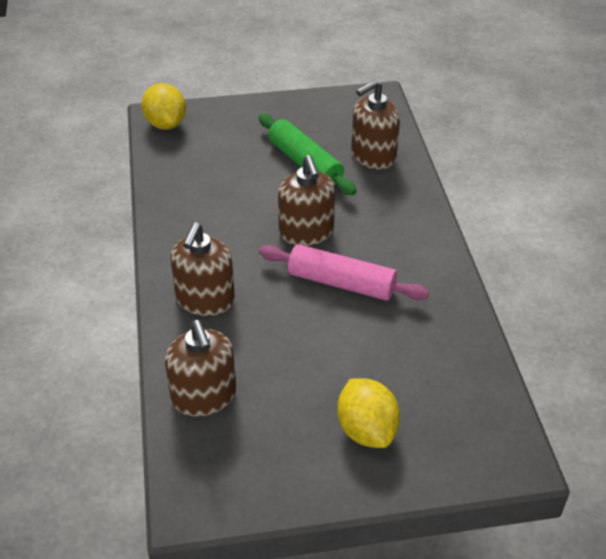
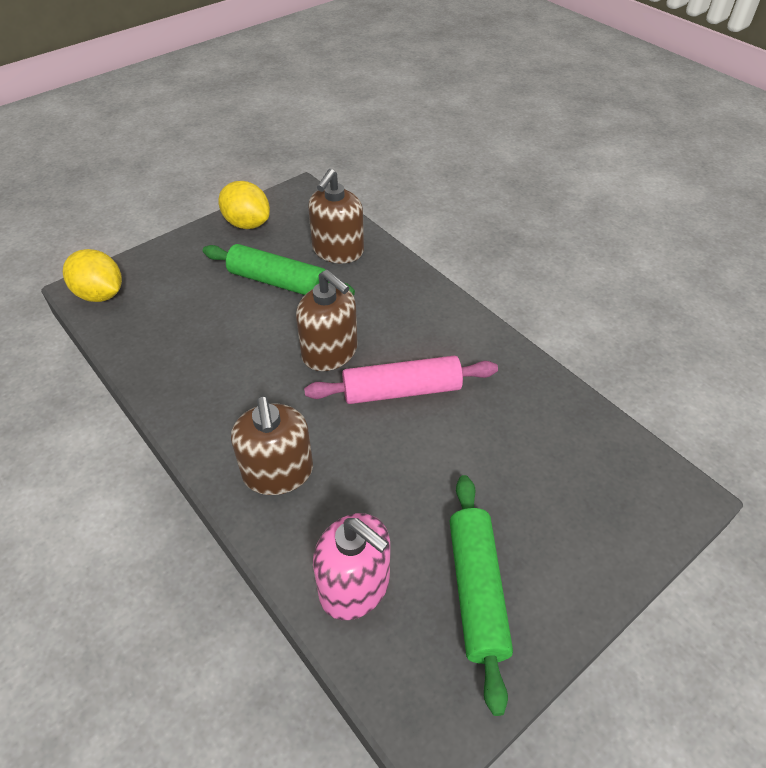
camera: 30 degrees left, 5 degrees up
(204, 396) = (355, 586): brown soap dispenser -> pink soap dispenser
(288, 441) = (476, 591): none -> green rolling pin
(366, 430) = (538, 535): yellow lemon -> yellow lemon (247, 223)

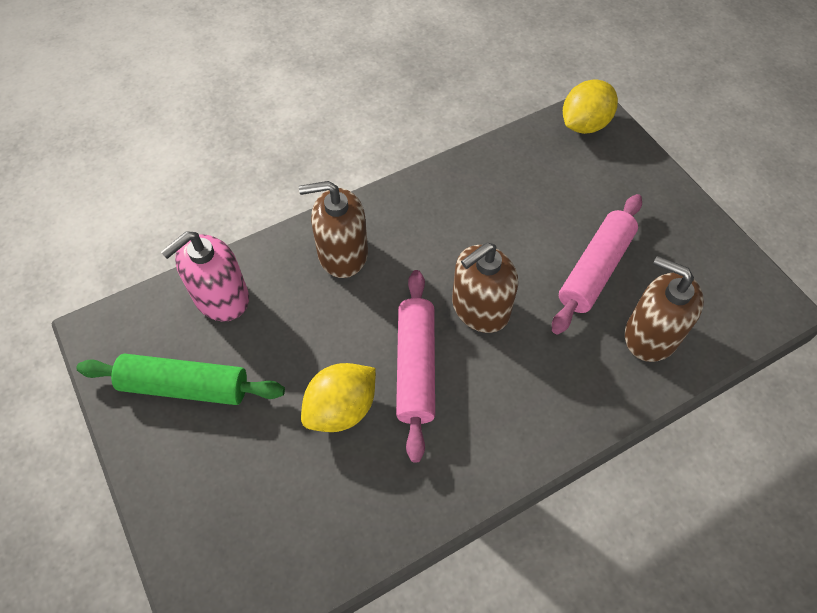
camera: 100 degrees right, 10 degrees up
(247, 223) = (703, 245): yellow lemon -> yellow lemon (341, 409)
(278, 282) = (595, 269): green rolling pin -> pink rolling pin

